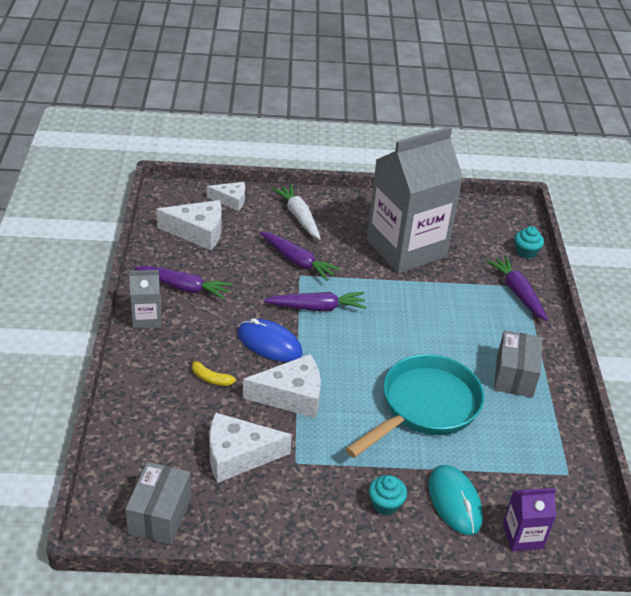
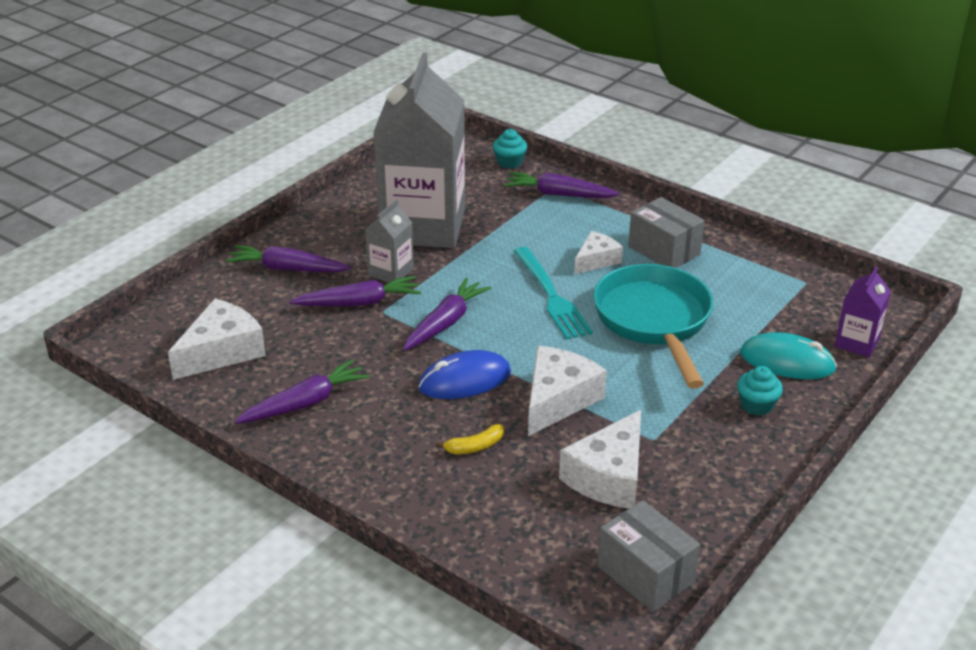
camera: 50 degrees left, 5 degrees down
(147, 318) = (325, 455): grey carton -> grey carton (391, 272)
(231, 200) = (197, 303): white cheese -> white cheese (596, 260)
(298, 216) = (287, 269): white carrot -> purple carrot
(397, 343) = (552, 296): none -> turquoise fork

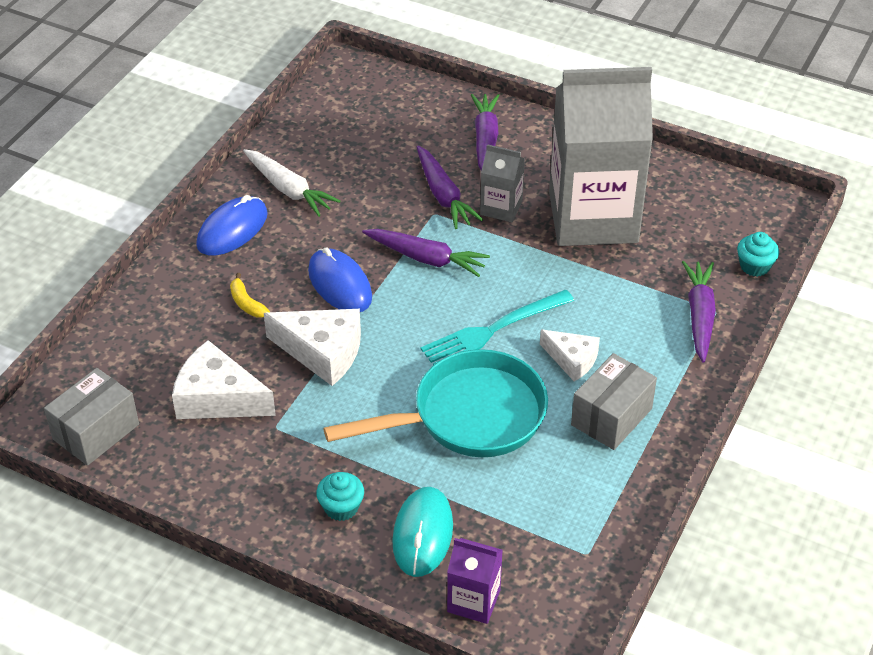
camera: 80 degrees right, 10 degrees up
(222, 352) = (349, 127): white cheese -> none
(305, 403) = (288, 189): purple carrot -> white carrot
(354, 450) = (232, 229): none -> blue mouse

